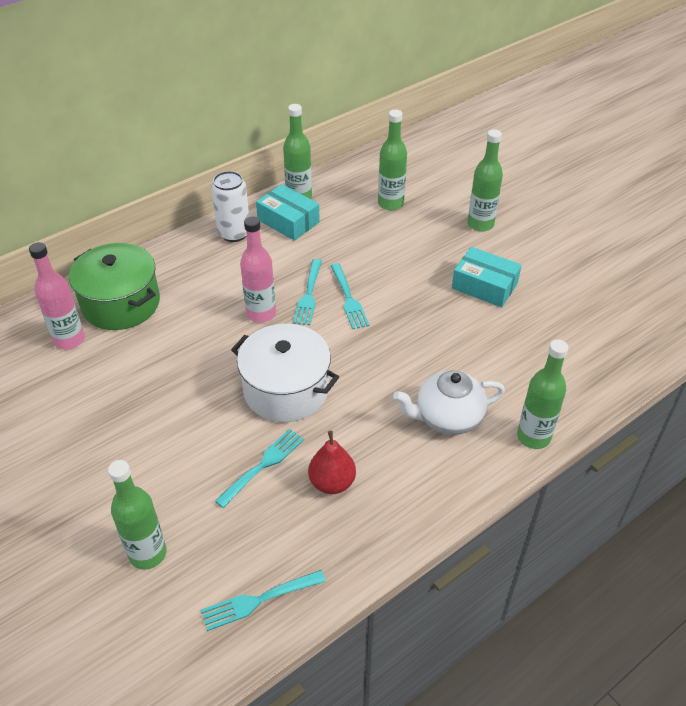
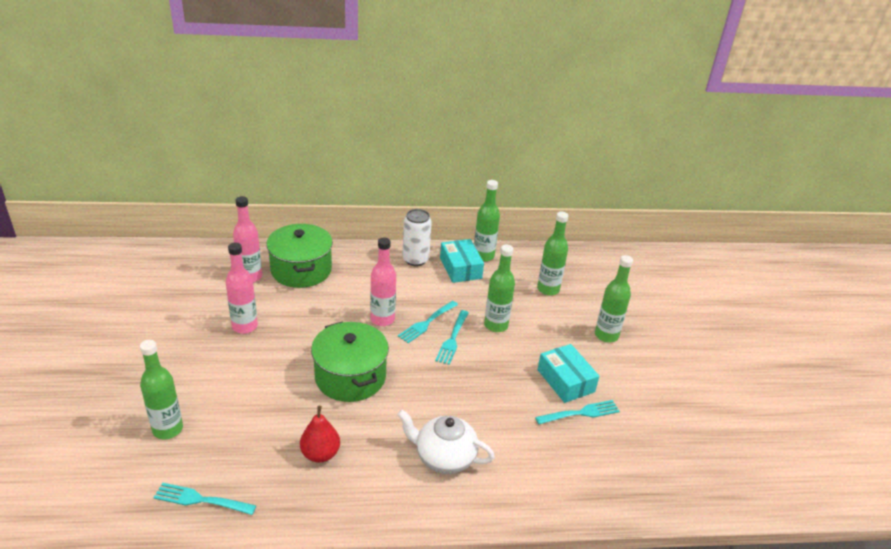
camera: 30 degrees right, 10 degrees down
(120, 398) = (245, 326): none -> pink bottle
(263, 465) = (288, 417): turquoise fork -> turquoise fork (580, 413)
(286, 390) = (350, 377): white pot -> green pot
(533, 437) = (497, 509): green bottle -> green bottle (496, 325)

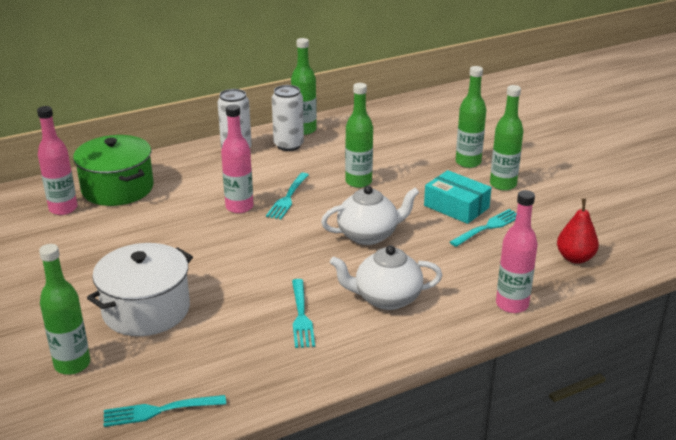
camera: 20 degrees left, 5 degrees down
(245, 326) = (91, 252): pink bottle -> pink bottle (512, 304)
(250, 397) = (146, 310): none -> white pot
(320, 454) = (259, 333): red pear -> red pear (575, 258)
(350, 377) = (242, 263): green pot -> none
(452, 339) = (323, 204): turquoise fork -> turquoise fork (301, 316)
(460, 268) = (288, 145): turquoise box -> white can
(470, 385) = (369, 235): none -> white teapot
(548, 289) = (387, 141): green bottle -> green bottle (503, 184)

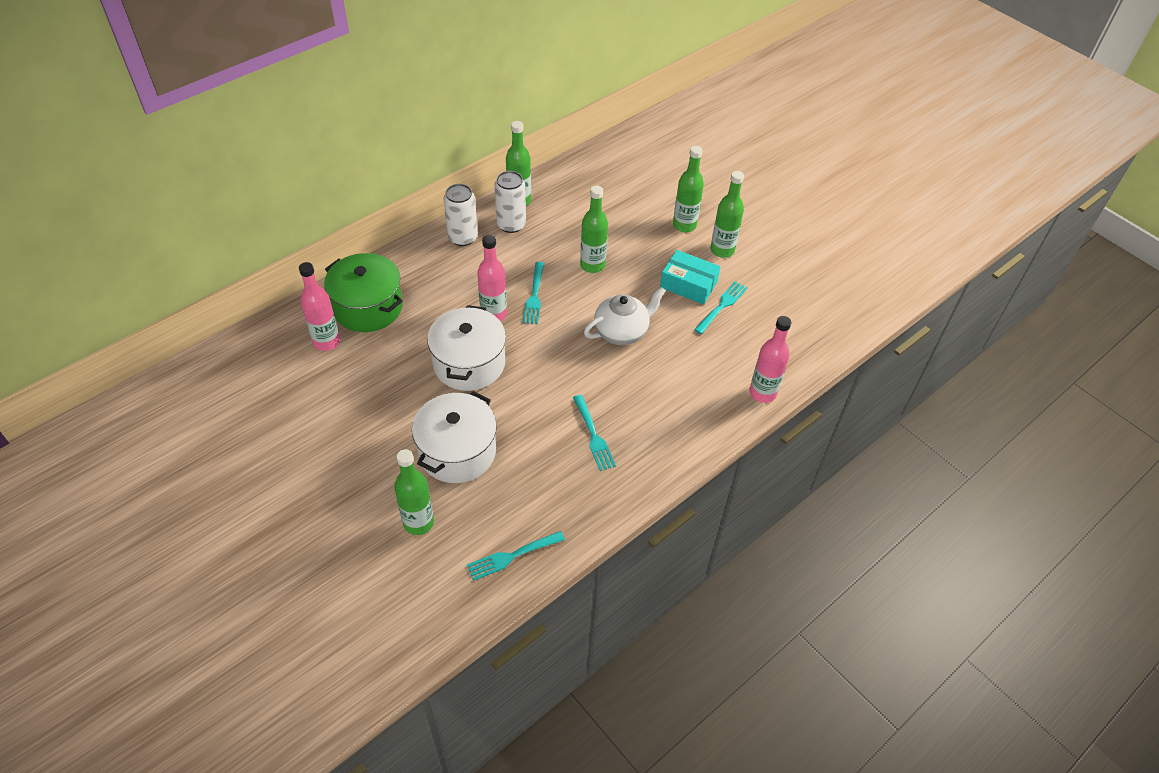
camera: 15 degrees left, 20 degrees up
(195, 241) = (469, 363): none -> white pot
(386, 298) = (658, 403): white teapot -> none
(575, 258) = (802, 331): red pear -> none

